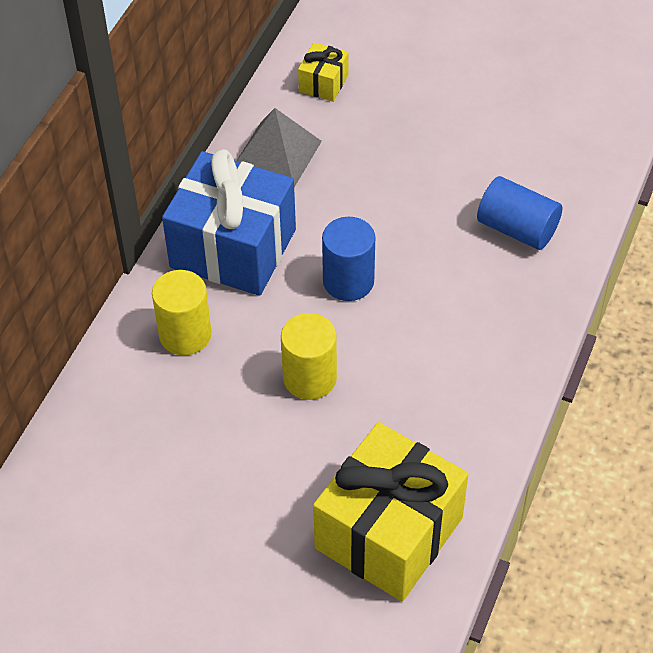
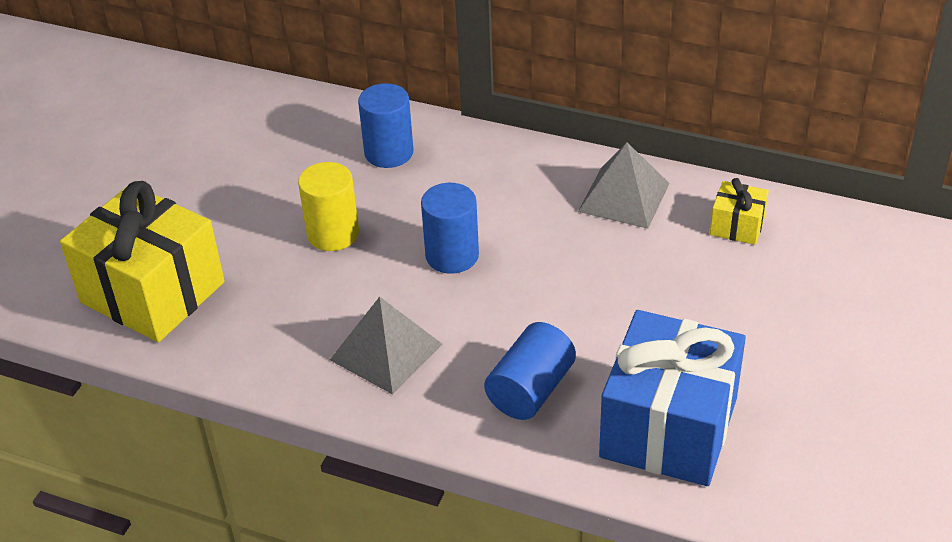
camera: 90 degrees right, 10 degrees down
(185, 334) = (389, 153): yellow cylinder -> blue cylinder
(233, 248) = (493, 175): blue gift -> blue gift (669, 427)
(473, 329) = (386, 352): none -> grey pyramid

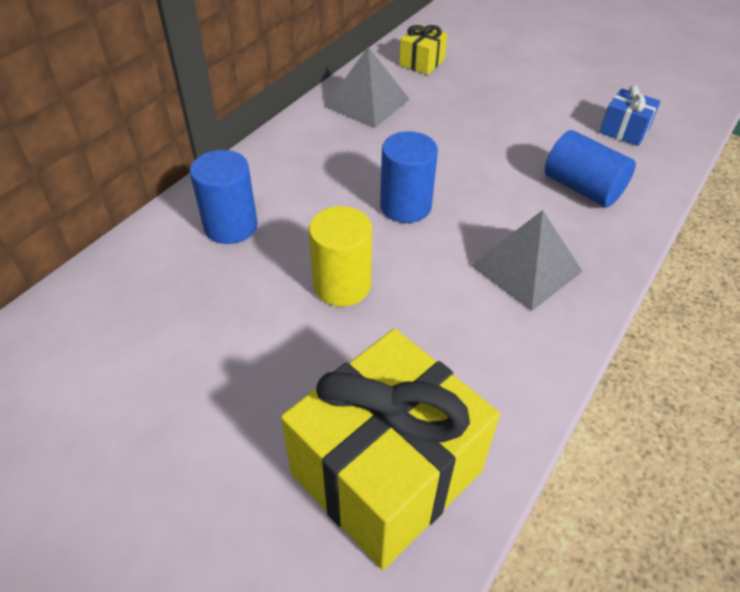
camera: 80 degrees left, 5 degrees up
(669, 427) = (624, 130): blue gift -> blue gift, size x0.45

